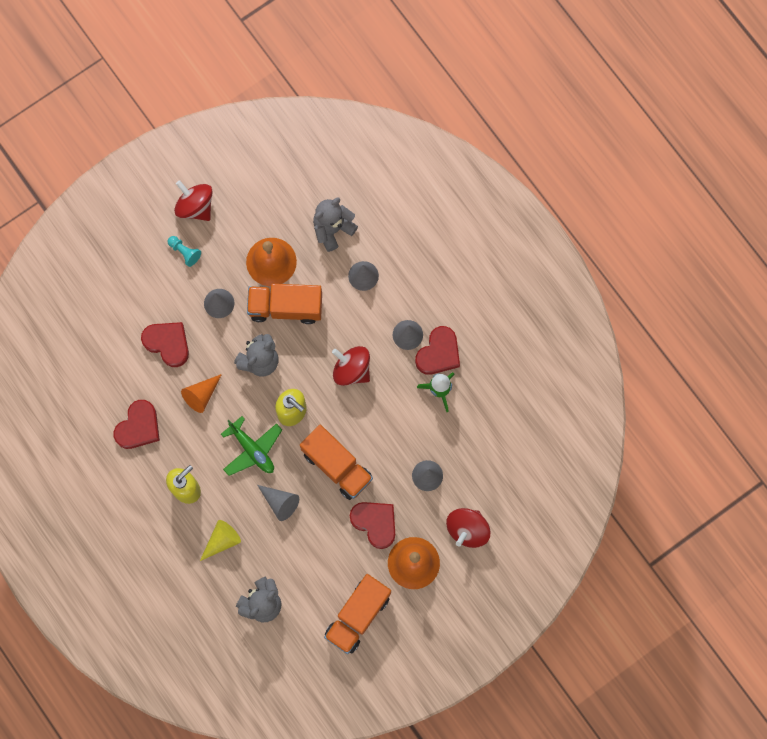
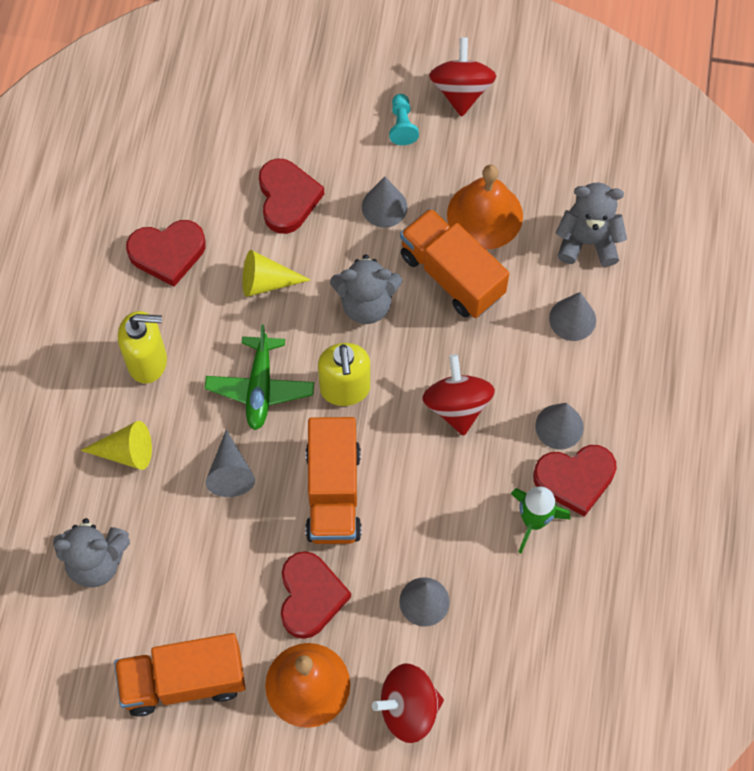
camera: 45 degrees right, 10 degrees down
(201, 395) = (266, 282): orange cone -> yellow cone

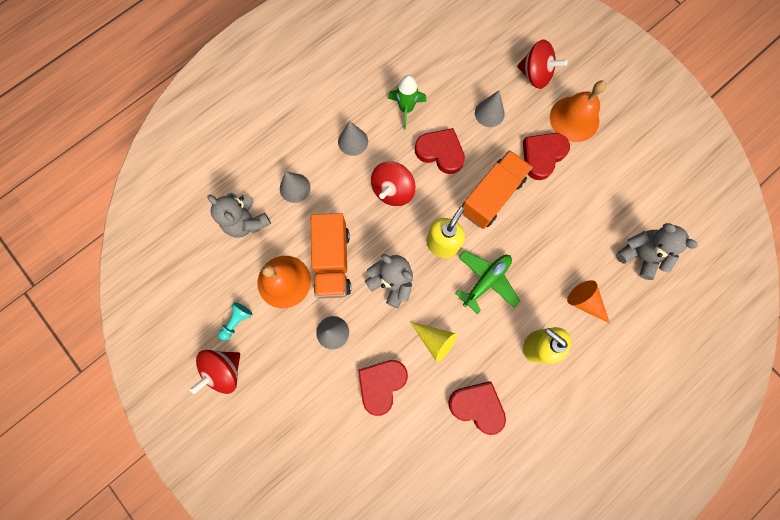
camera: 140 degrees left, 10 degrees up
(126, 452) = (585, 302): yellow cone -> orange cone
(183, 681) = (633, 164): orange truck -> none
(230, 472) = (536, 247): grey cone -> none
(402, 125) = (277, 377): turquoise pawn -> turquoise pawn (236, 321)
(575, 479) = (369, 112): red heart -> red heart (440, 152)

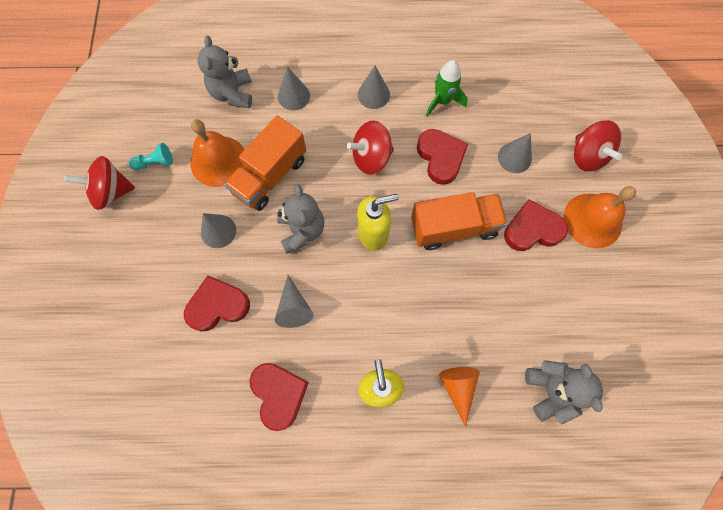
camera: 40 degrees right, 5 degrees down
(435, 340) = (294, 307): yellow cone -> grey cone
(486, 281) = (383, 295): green plane -> none

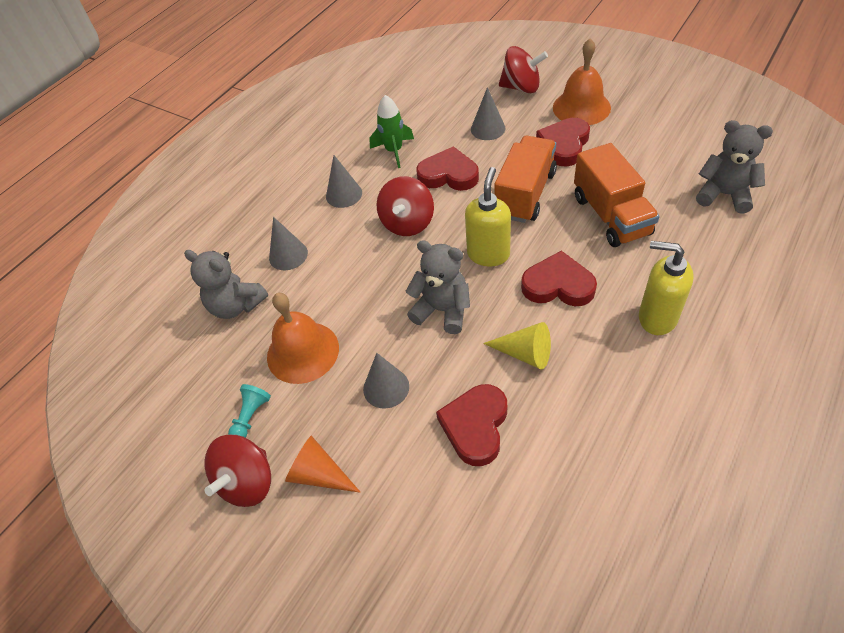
camera: 50 degrees left, 20 degrees down
(270, 175) = (359, 312): orange truck -> orange truck (611, 215)
(279, 394) = (617, 409): red heart -> red heart (558, 285)
(294, 307) = (524, 353): grey cone -> yellow cone
(458, 388) = (689, 256): orange cone -> orange cone (319, 474)

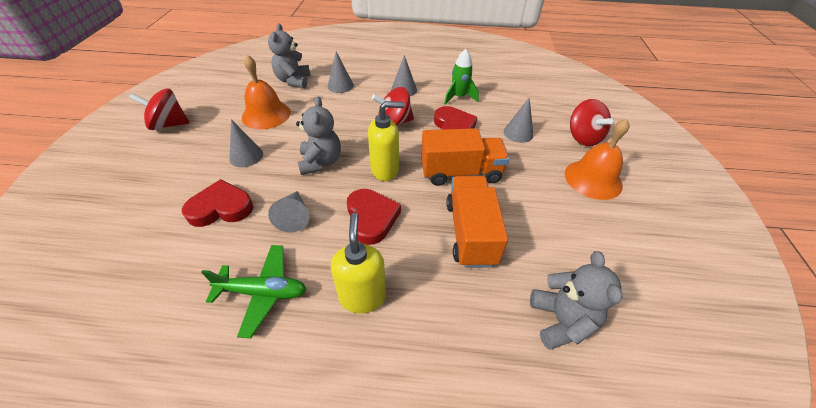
camera: 55 degrees right, 5 degrees down
(251, 416) = (214, 111): turquoise pawn -> none
(319, 474) = (176, 149): orange cone -> none
(524, 353) = (294, 216): yellow cone -> grey cone
(564, 145) = (535, 180): red heart -> none
(611, 215) = (470, 233): orange truck -> orange truck turned 135 degrees clockwise
(623, 399) = (263, 292): none -> green plane

